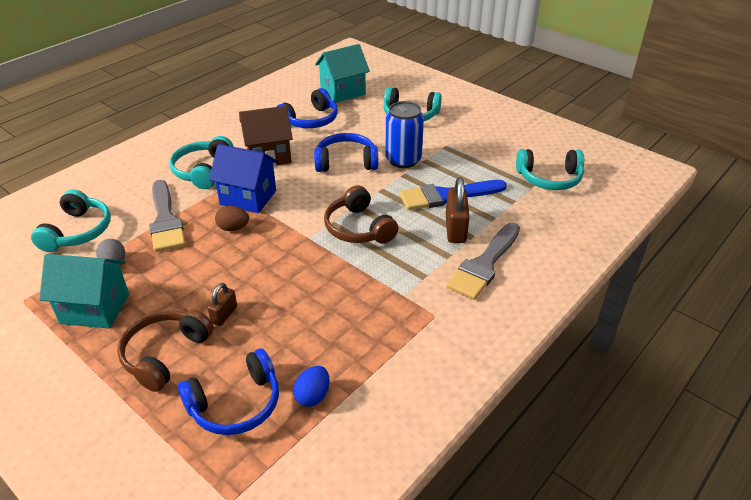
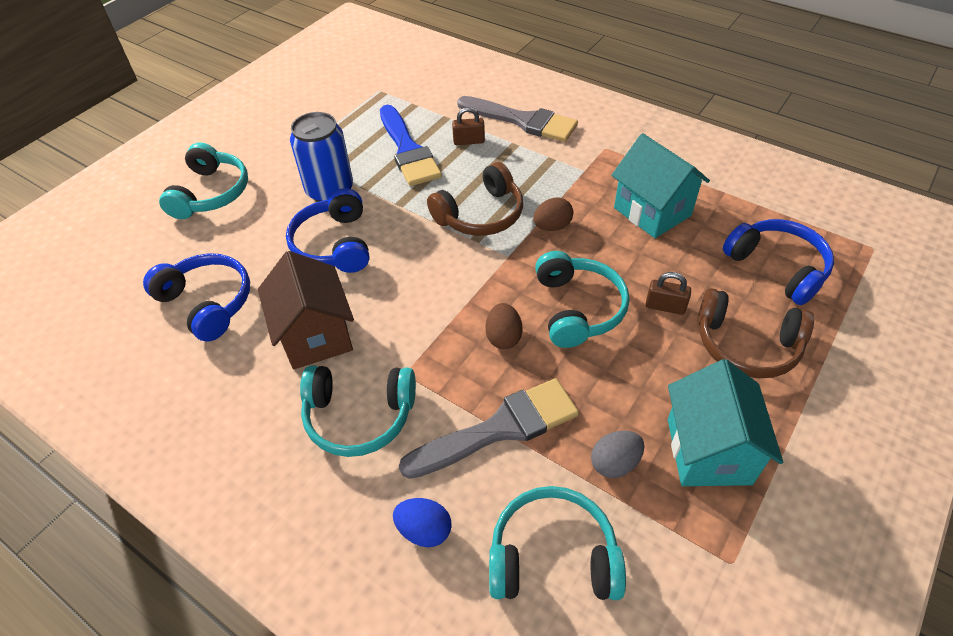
camera: 95 degrees left, 10 degrees up
(248, 197) = (429, 337): blue house -> none
(313, 396) = (739, 215): blue egg -> blue egg (424, 530)
(334, 265) = (552, 226): none -> brown egg
(343, 92) = (117, 276): turquoise house -> turquoise house (652, 211)
(455, 229) = (469, 141): brown padlock -> brown padlock, size x0.59
(549, 178) = (369, 81): turquoise headphones -> turquoise headphones (577, 308)

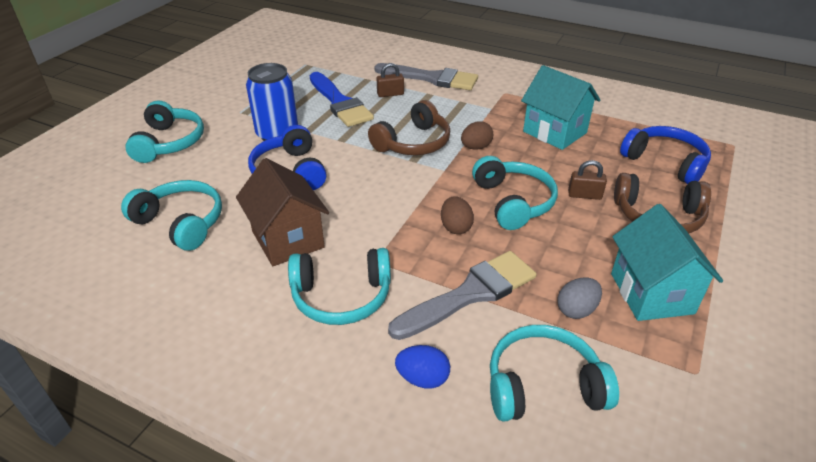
camera: 10 degrees left, 10 degrees down
(207, 303) = (181, 223): blue headphones -> turquoise headphones

